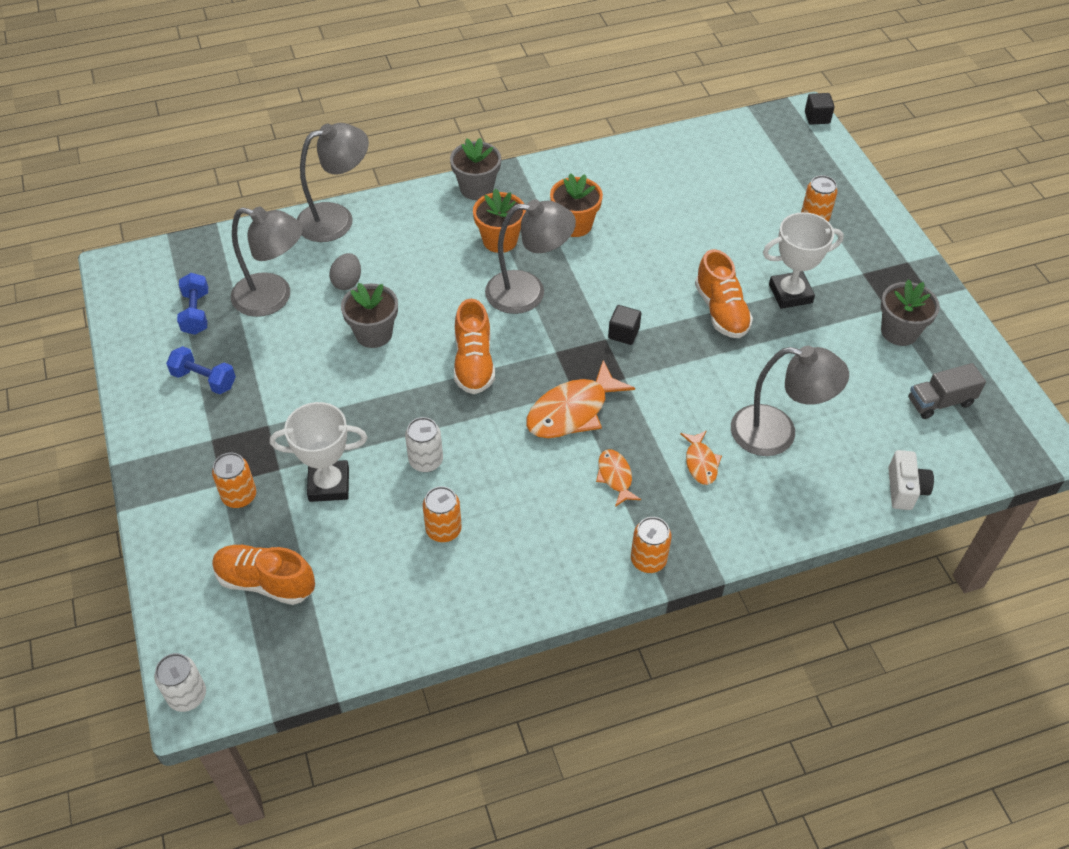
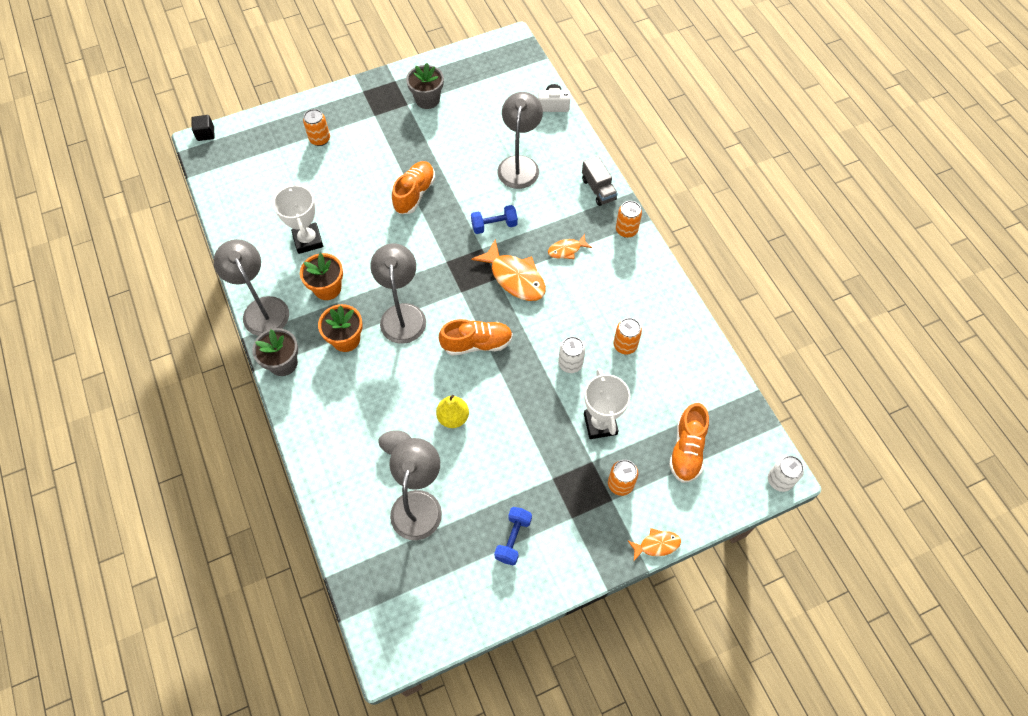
camera: 95 degrees left, 10 degrees up
(196, 313) = (440, 565): blue dumbbell -> blue dumbbell (494, 225)
(337, 219) = (321, 470): grey lamp -> grey lamp (262, 308)
(374, 334) = (453, 417): grey flower pot -> yellow pear
(623, 333) = (440, 251): black cube -> none
(700, 462) = (548, 204): orange fish -> orange fish (656, 545)
(721, 311) = (414, 194): orange shoe -> orange shoe turned 45 degrees counterclockwise
(790, 293) = (396, 155): white trophy -> white trophy (308, 240)
(940, 402) = (484, 84): grey truck -> grey truck (598, 189)

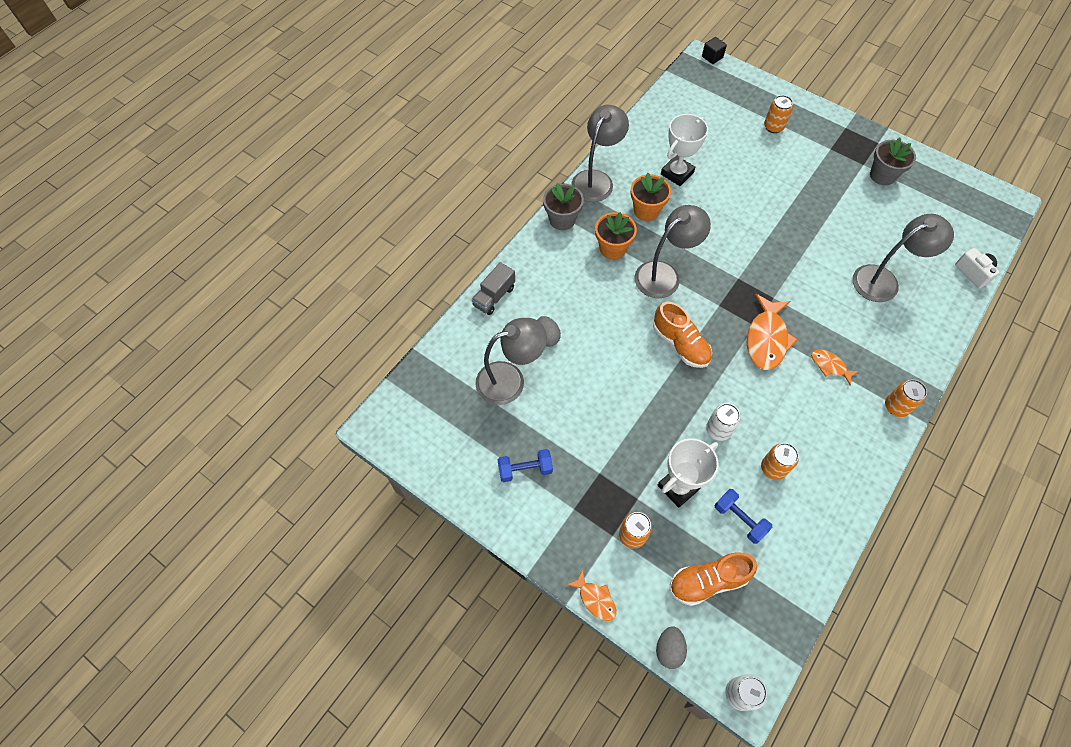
camera: 60 degrees right, 0 degrees up
(414, 194) = (782, 219): orange shoe -> none
(453, 417) = (600, 363): yellow pear -> none
(494, 225) = (804, 294): blue dumbbell -> blue dumbbell (739, 519)
(598, 189) = (918, 359): grey truck -> grey truck (494, 296)
(723, 511) = (669, 649): none -> grey egg

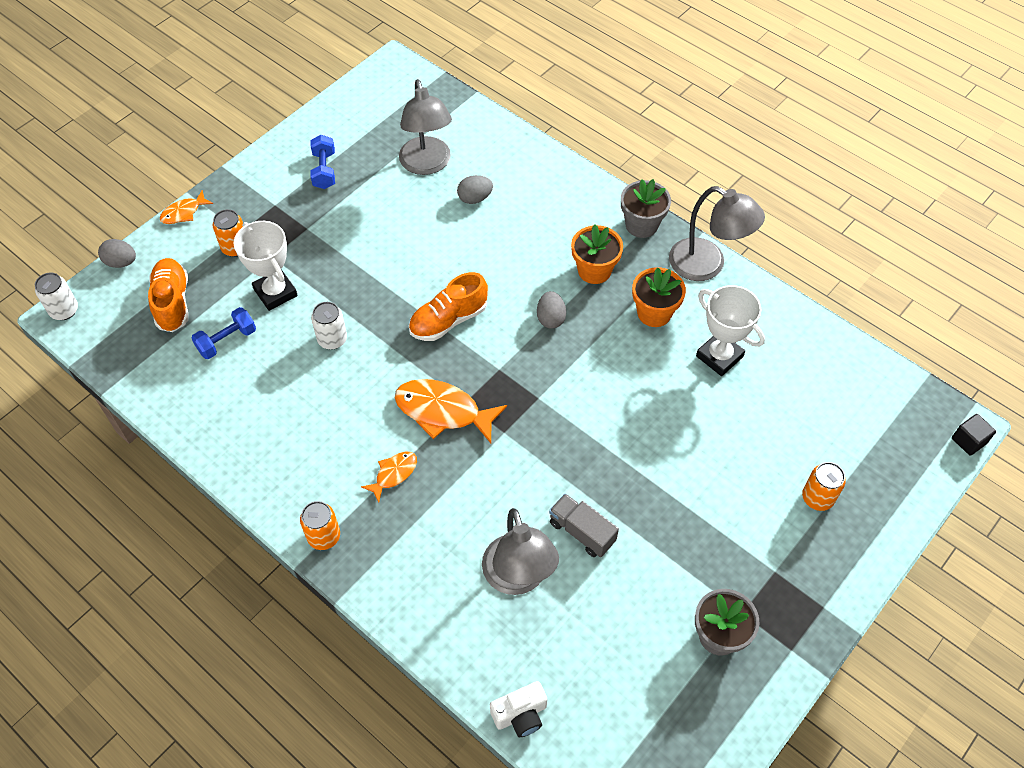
camera: 95 degrees right, 5 degrees down
(494, 296) = (534, 157): grey truck -> grey truck (582, 532)
(664, 274) = (550, 318): grey lamp -> grey egg
(773, 468) = (275, 383): orange can -> none

